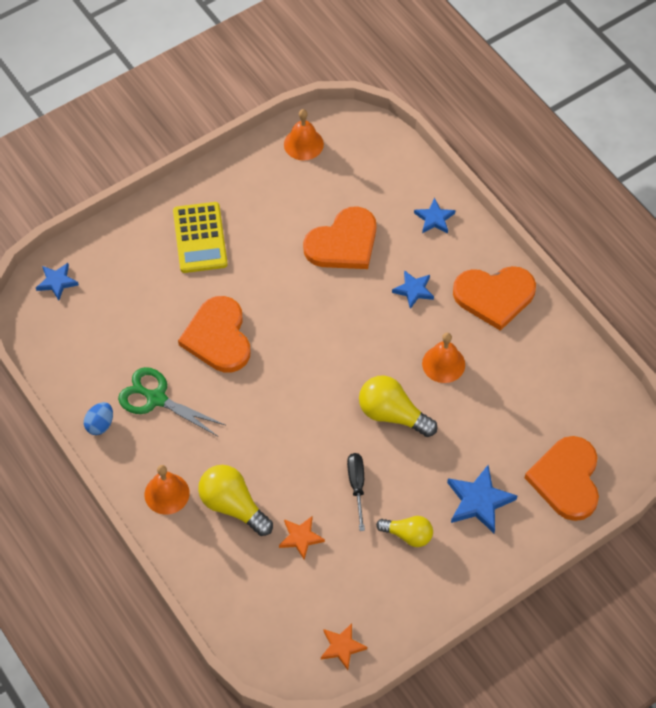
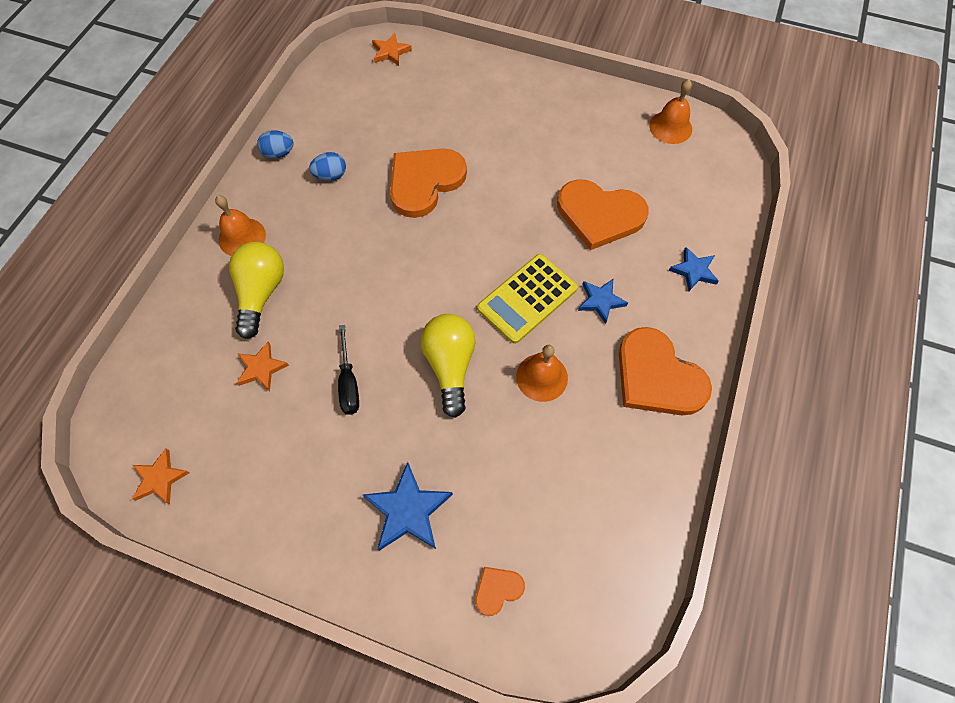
camera: 55 degrees right, 5 degrees up
(57, 282) = (390, 52): blue star -> orange star
(156, 399) = (331, 176): green scissors -> blue egg
(200, 238) = (510, 113): yellow calculator -> yellow calculator (527, 298)
(357, 486) = (349, 382): black screwdriver -> black screwdriver turned 120 degrees clockwise
(408, 535) = (324, 464): yellow light bulb -> none
(566, 479) = (497, 589): orange heart -> orange heart, size x0.46

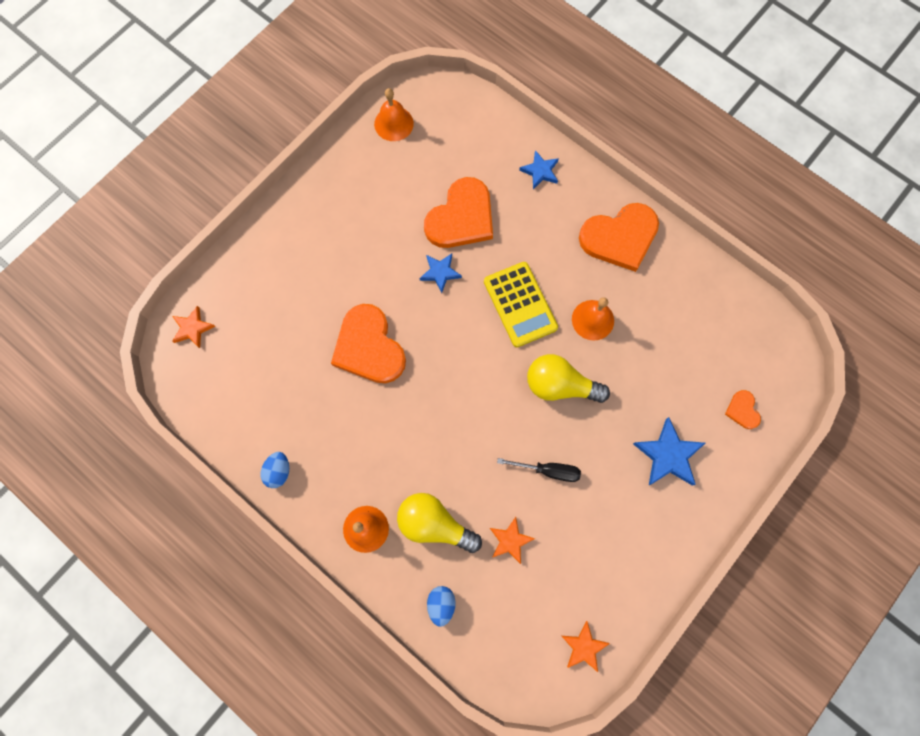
camera: 70 degrees left, 10 degrees up
(331, 176) = (327, 429): blue egg -> blue egg (441, 604)
(600, 301) = (542, 250): blue star -> blue star (440, 272)

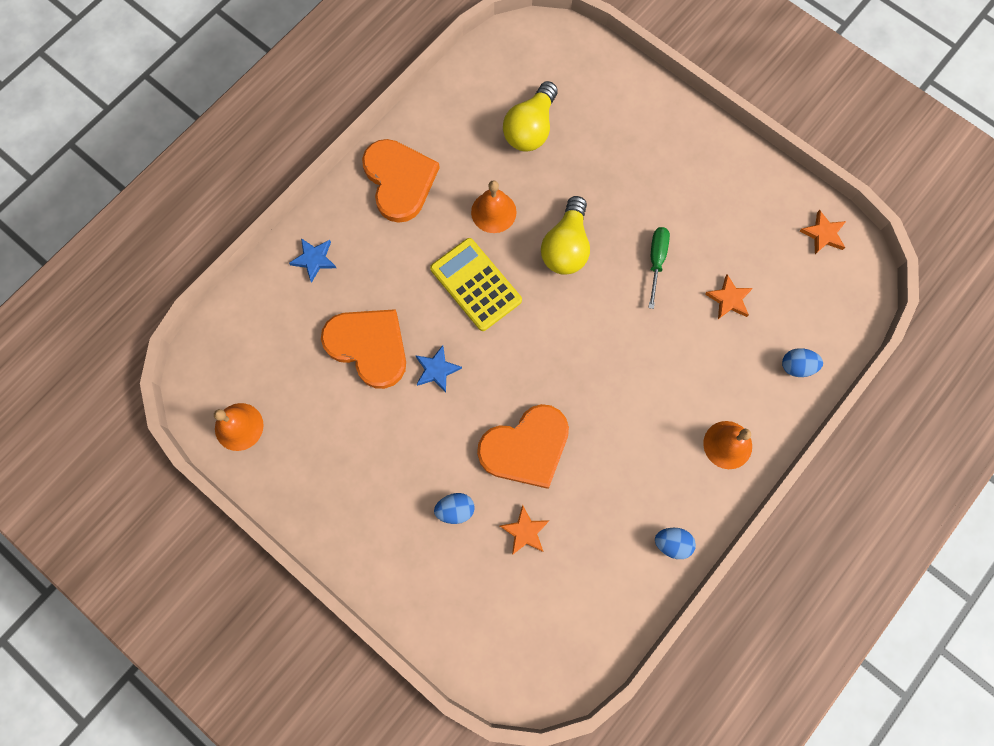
camera: 90 degrees left, 0 degrees up
(192, 328) = (504, 662): orange star -> orange star (525, 531)
(318, 289) = (455, 510): none -> blue egg
(434, 524) = (718, 374): yellow light bulb -> yellow light bulb (530, 129)
(520, 304) = (476, 284): yellow calculator -> yellow calculator turned 105 degrees counterclockwise
(548, 470) = (656, 261): black screwdriver -> green screwdriver
(668, 455) = (635, 149): blue star -> none
(742, 410) = (587, 80): orange heart -> none

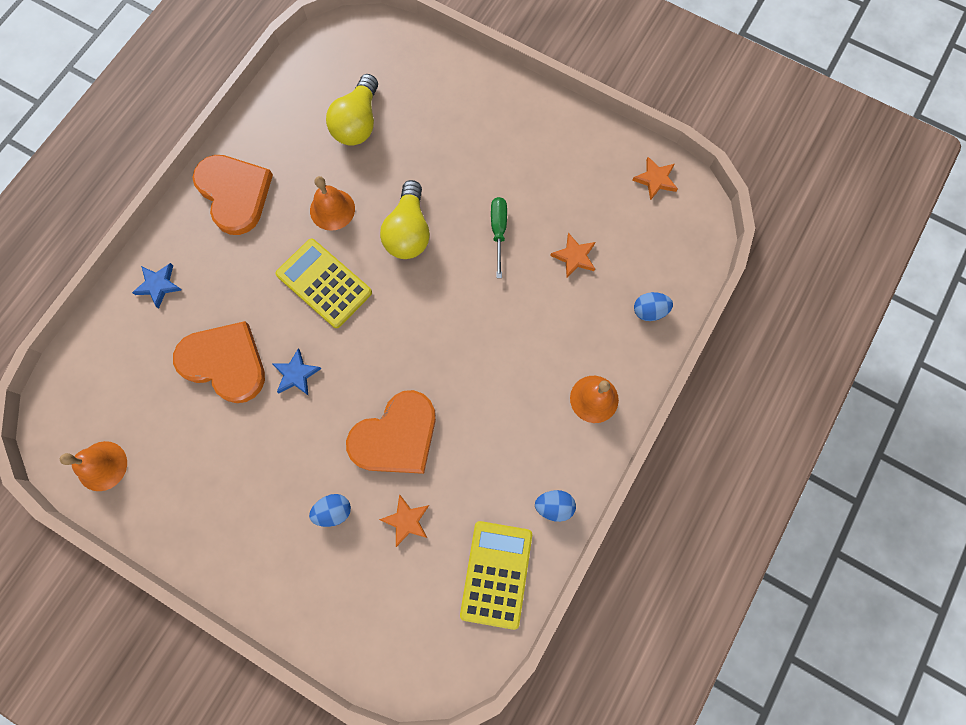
camera: 10 degrees left, 0 degrees up
(605, 599) = (496, 574): none -> yellow calculator

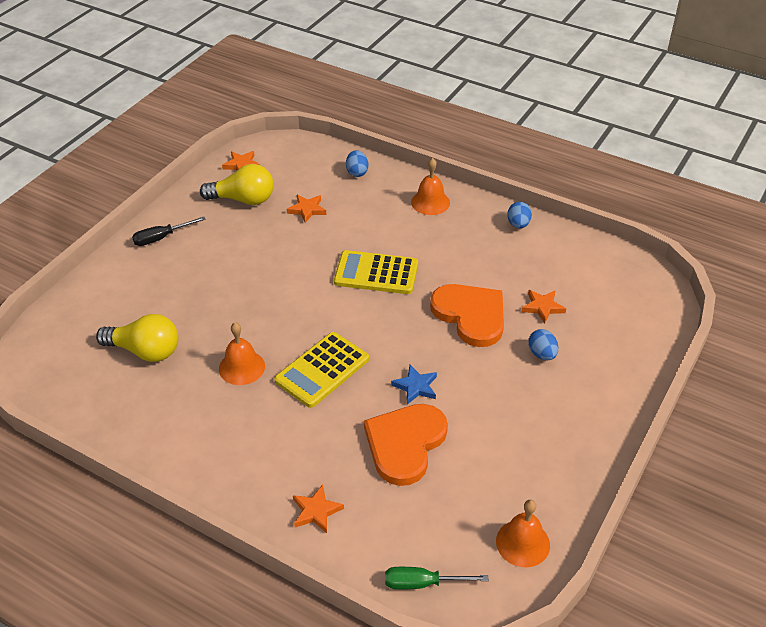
camera: 90 degrees left, 30 degrees down
(158, 285) = (316, 511): blue star -> orange star
(234, 194) = (211, 450): orange heart -> none
(408, 232) = (273, 311): yellow light bulb -> yellow light bulb (243, 200)
(496, 574) = (576, 255): yellow calculator -> yellow calculator (376, 273)
(498, 231) = (279, 253): green screwdriver -> green screwdriver (422, 583)
(522, 114) = (161, 238): none -> black screwdriver

